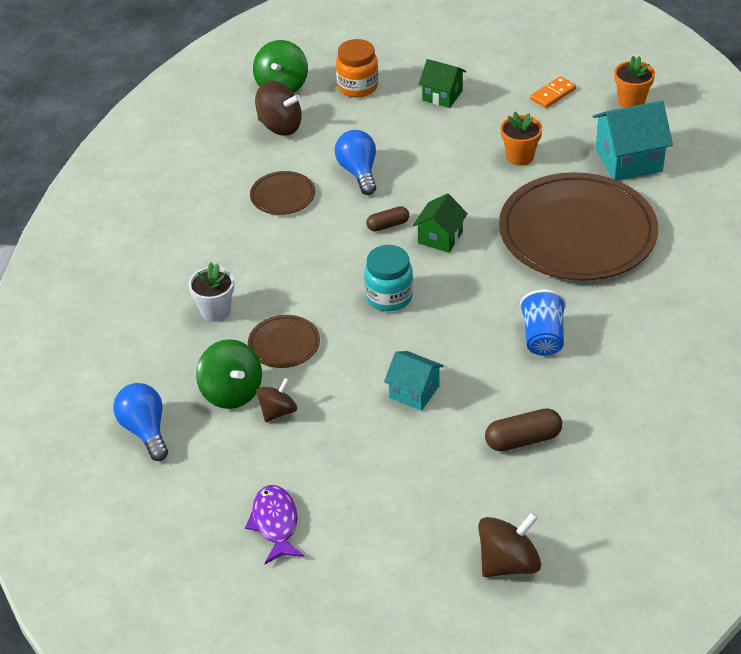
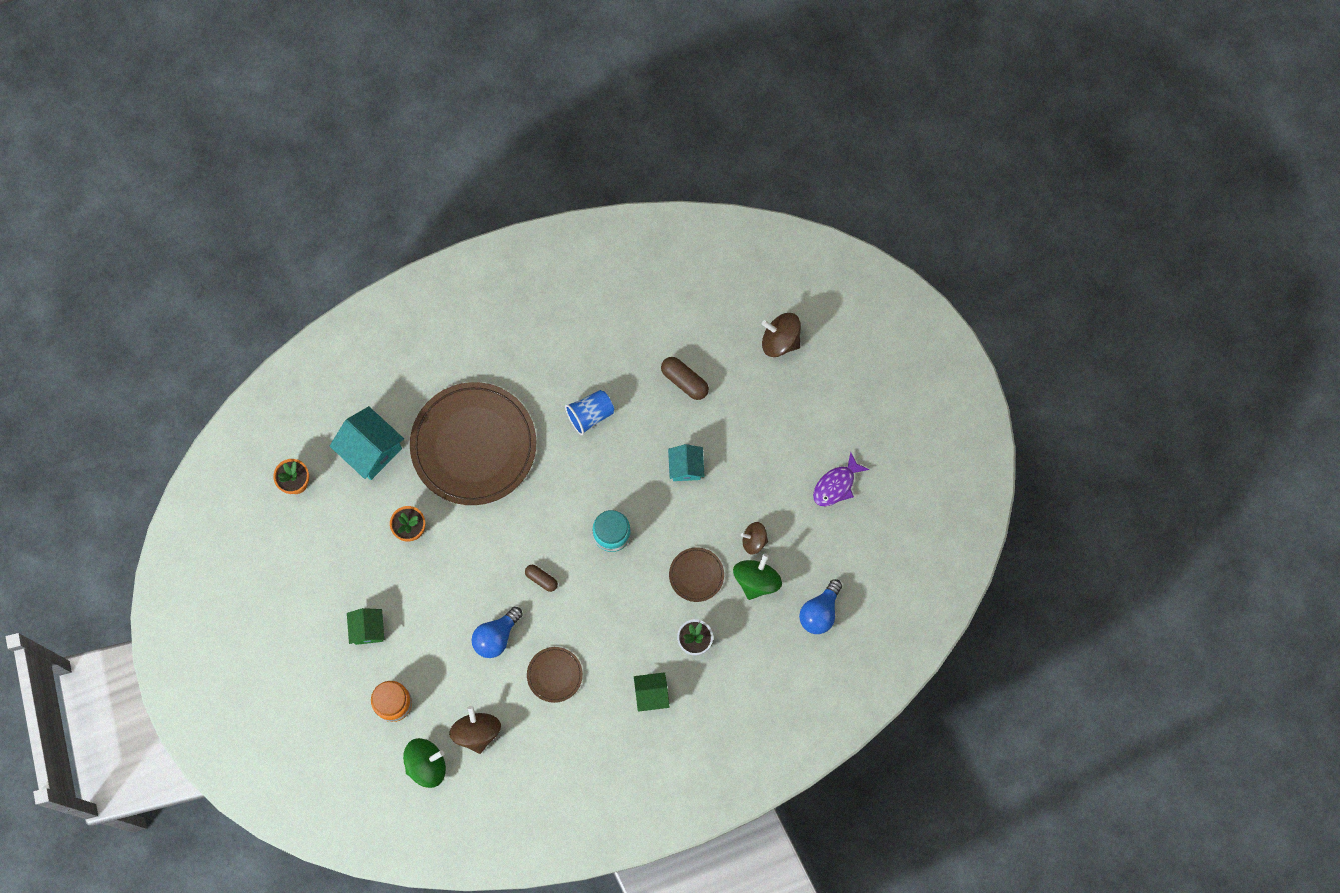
camera: 125 degrees left, 30 degrees up
(440, 237) = (533, 535): green house -> green house (651, 694)
(553, 94) = (319, 545): orange domino -> none

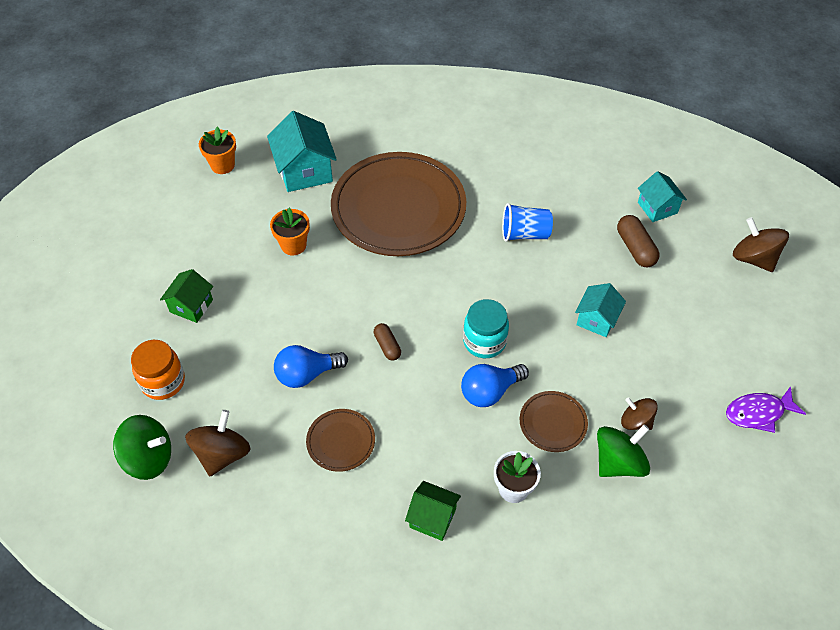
camera: 30 degrees right, 20 degrees down
(683, 328) = (657, 208): none -> turquoise house
(820, 612) = (678, 534): blue light bulb -> blue light bulb (490, 391)

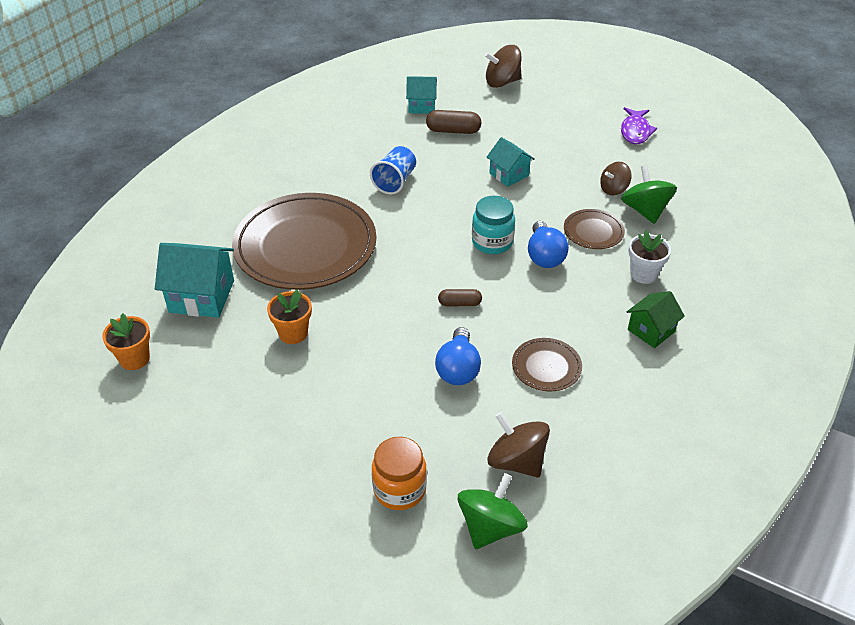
camera: 65 degrees left, 10 degrees down
(191, 306) = (313, 438): green house -> none

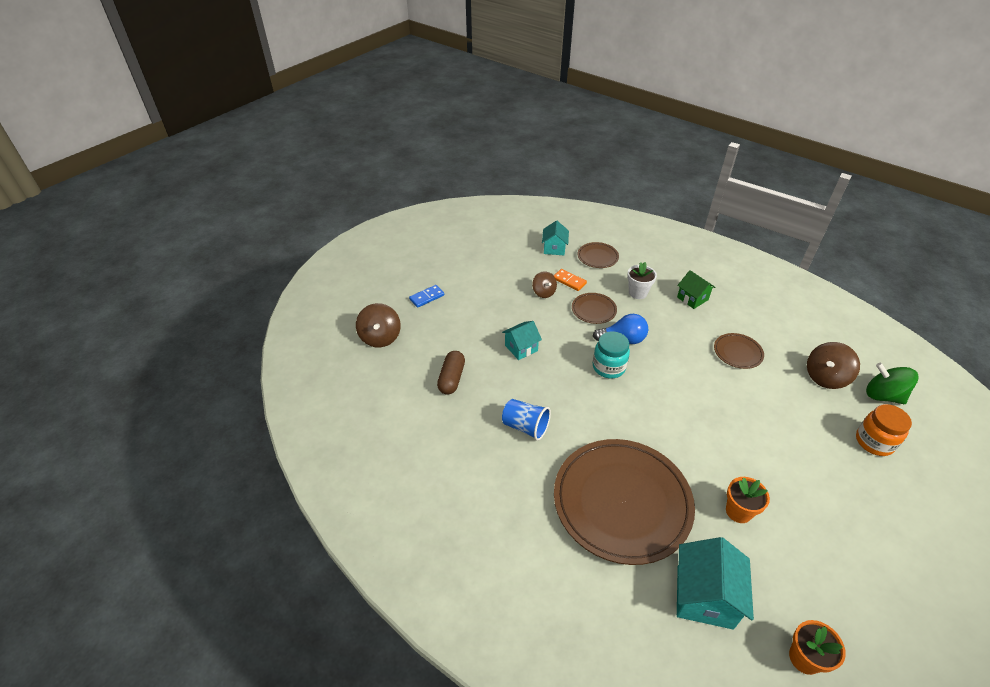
camera: 85 degrees left, 0 degrees up
(421, 106) = (405, 399): turquoise house -> turquoise house (554, 248)
(458, 369) = (752, 400): blue light bulb -> none
(459, 303) = (682, 393): brown capsule -> none
(574, 104) = (427, 297): none -> blue domino
(635, 131) = (472, 270): purple fish -> none
(645, 210) = (569, 281): green spinning top -> orange domino
(710, 237) = (597, 257): none -> brown plate

